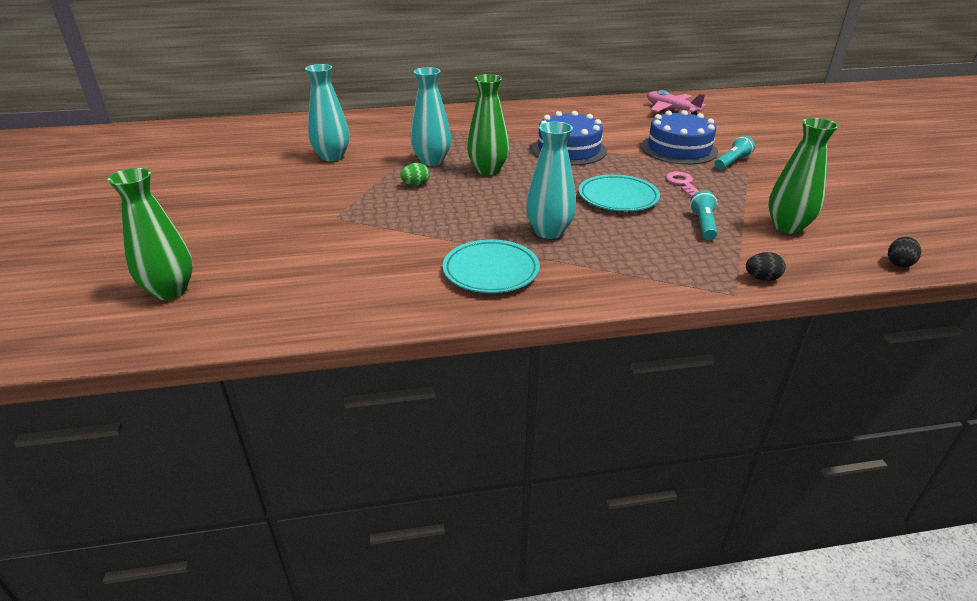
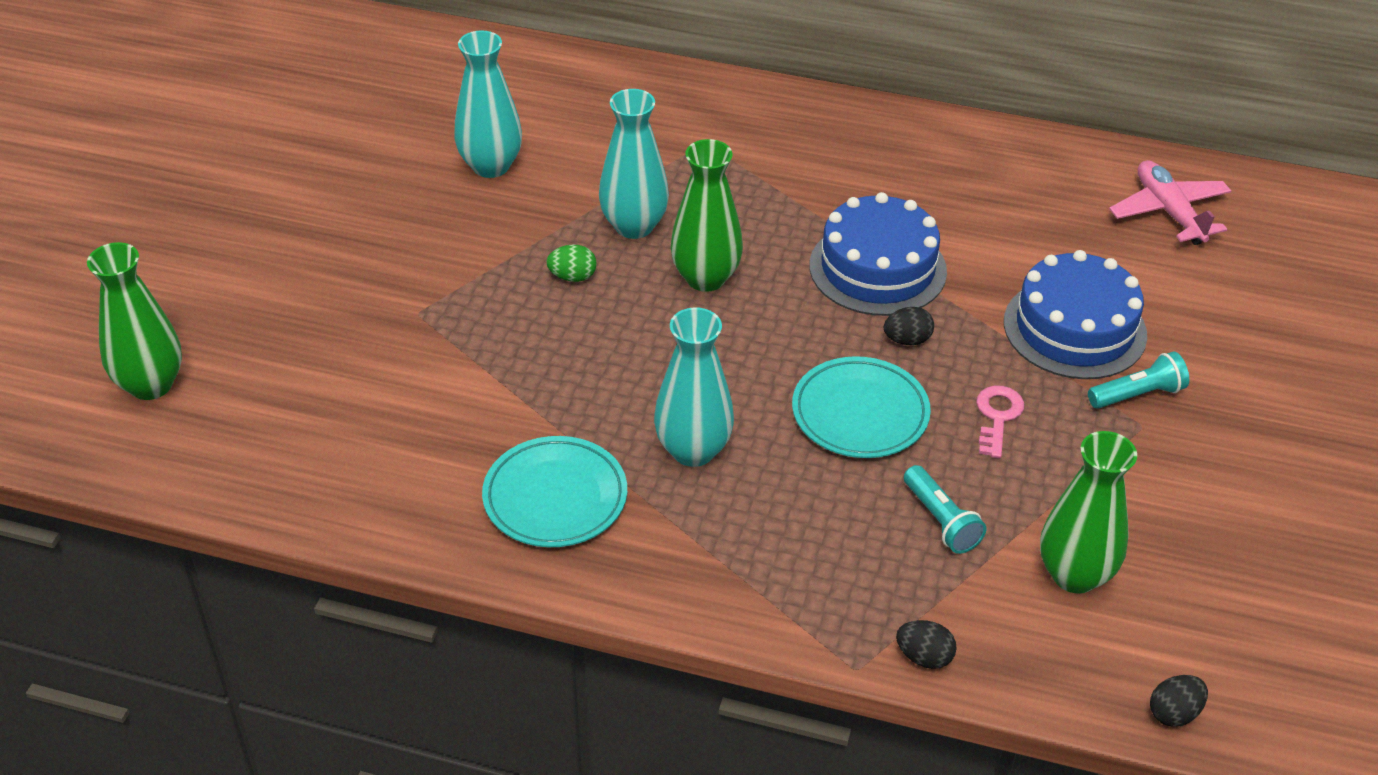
camera: 25 degrees right, 10 degrees up
(610, 169) = (907, 340): none -> black egg
(703, 225) = (941, 521): turquoise flashlight -> turquoise flashlight turned 120 degrees clockwise

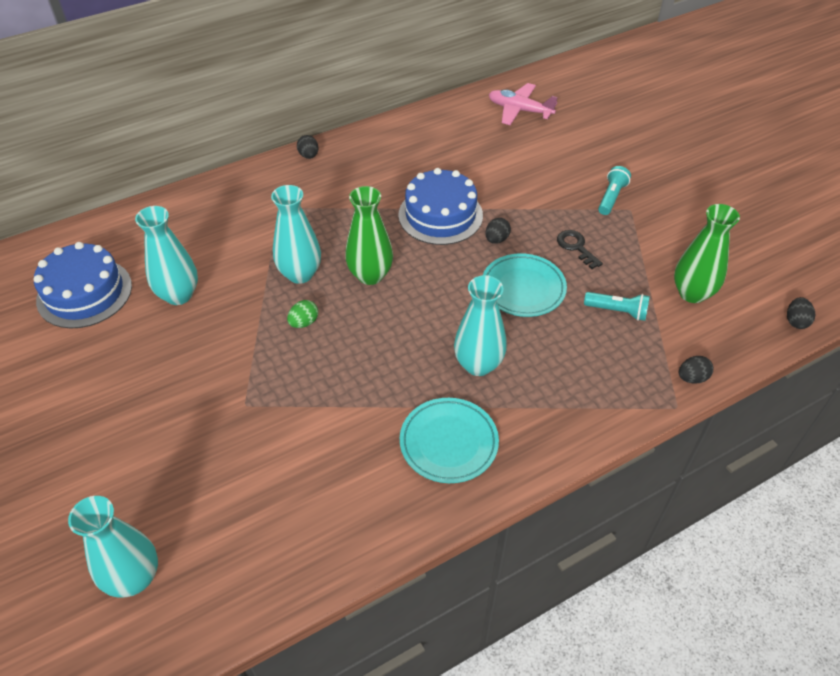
camera: 45 degrees left, 5 degrees up
(151, 384) = (134, 578): green vase -> turquoise vase
(814, 105) = (309, 156): none -> black egg
(997, 417) = (576, 247): pink key -> black key
(1074, 328) = (552, 186): blue cake -> blue cake (84, 293)

